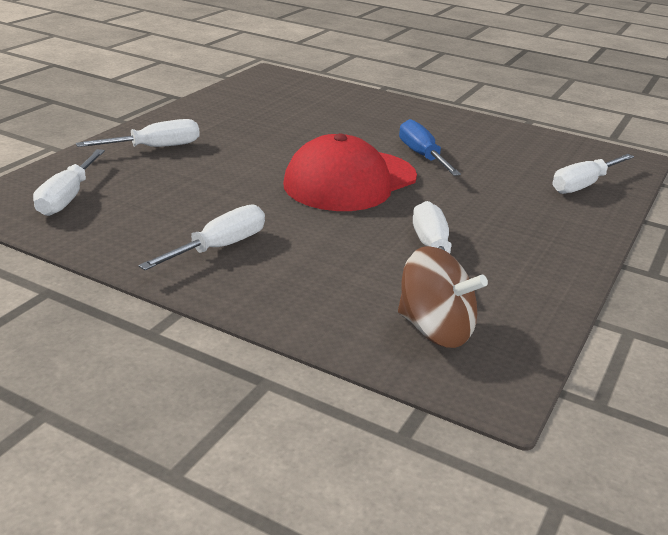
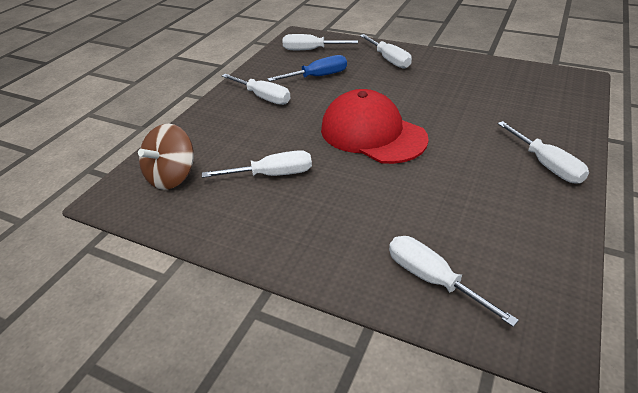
camera: 90 degrees right, 10 degrees up
(422, 117) = (546, 165): none -> white screwdriver
(422, 156) = (444, 167): blue screwdriver -> blue screwdriver (318, 76)

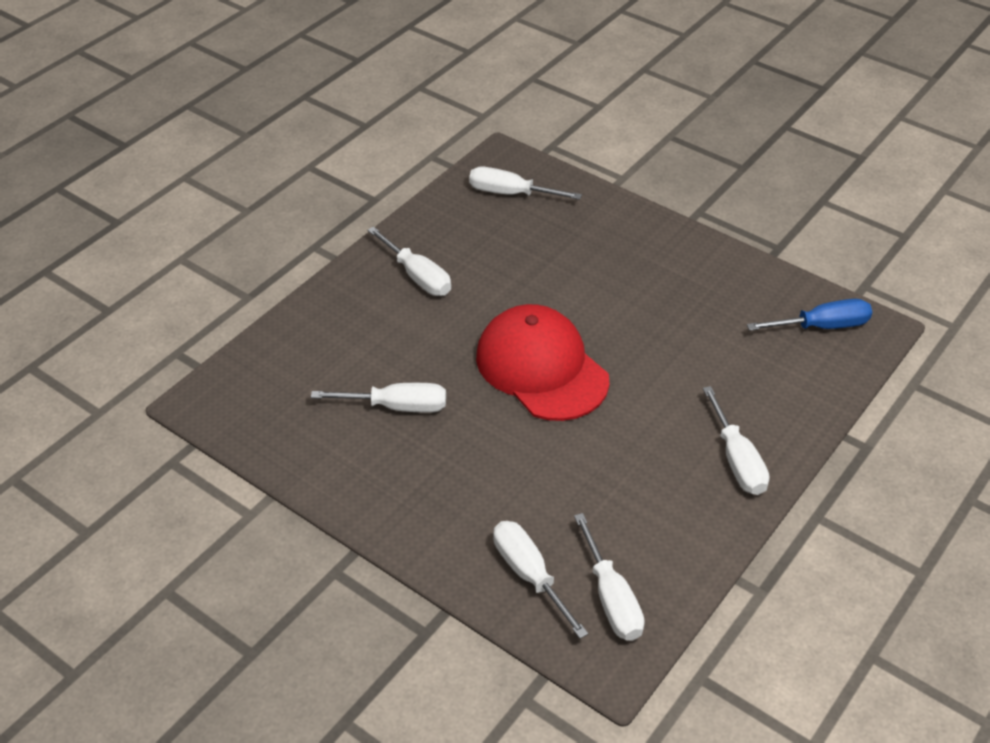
camera: 10 degrees right, 5 degrees up
(172, 176) = (276, 385): brown spinning top -> none
(318, 76) = (504, 251): blue screwdriver -> blue screwdriver (822, 326)
(389, 60) = (618, 237): white screwdriver -> white screwdriver (611, 598)

